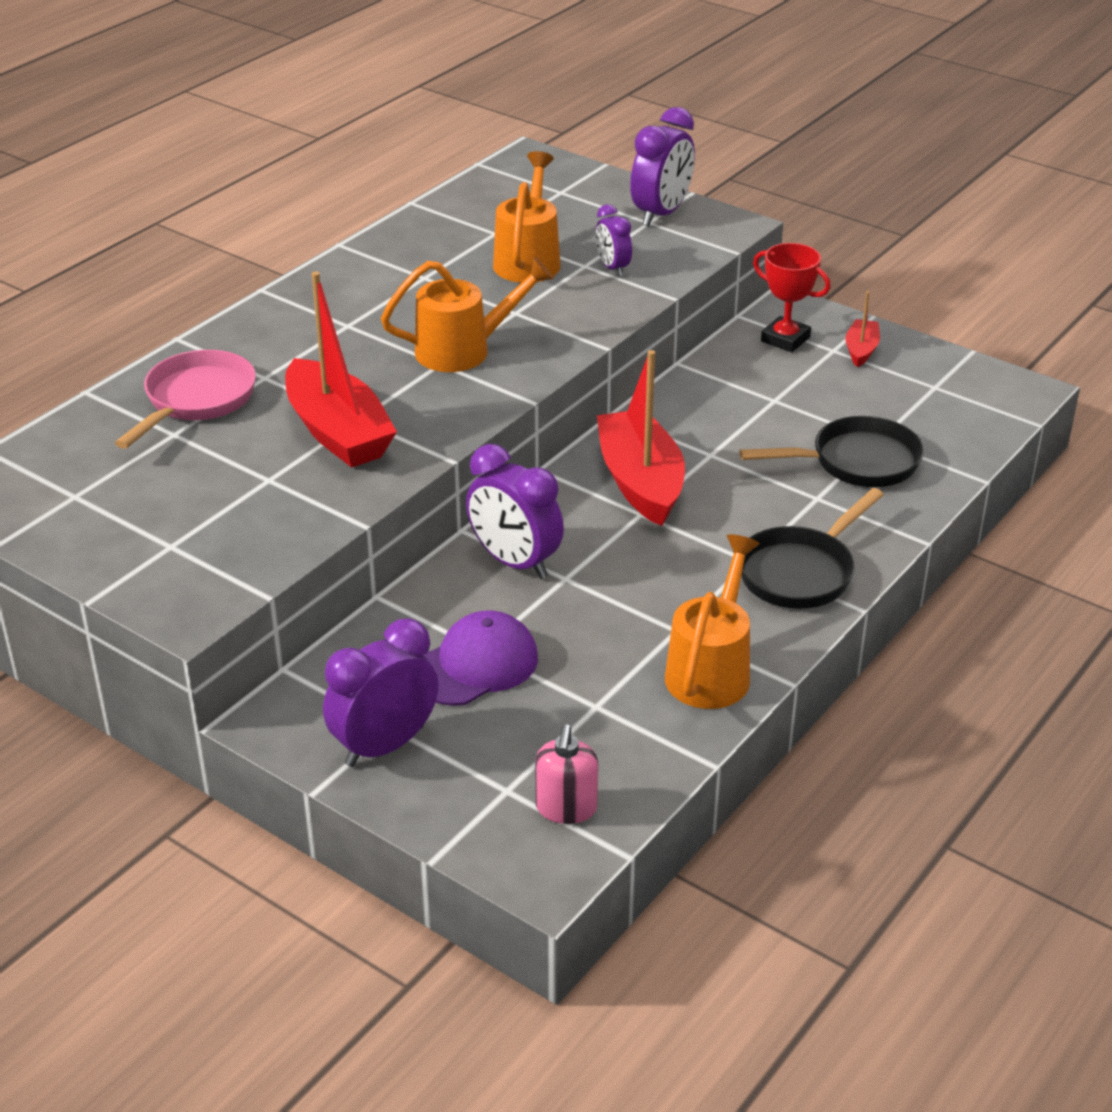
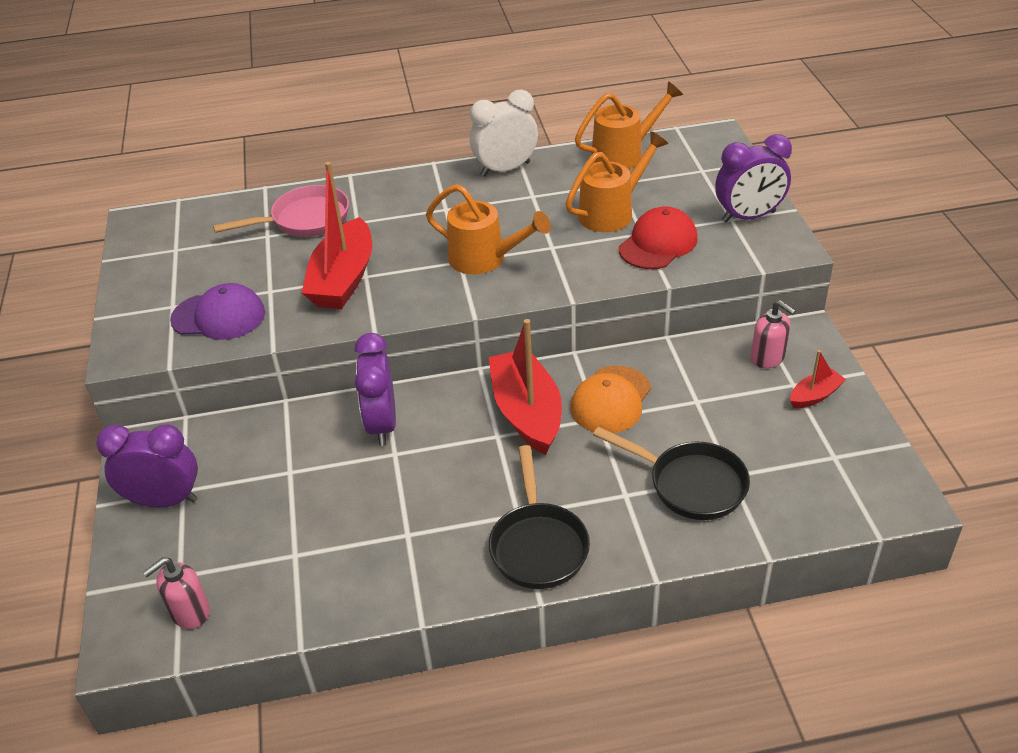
camera: 45 degrees right, 5 degrees up
(356, 265) = (505, 169): none -> white clock
(475, 665) = (272, 480): purple cap -> purple cap (219, 316)
(612, 268) = (658, 243): purple clock -> red cap
(640, 482) = (527, 412): red boat -> red boat turned 45 degrees counterclockwise
(701, 435) = (611, 400): none -> orange cap
(711, 669) = (389, 578): orange watering can -> orange watering can (624, 154)
(785, 339) = (768, 357): red trophy -> pink soap dispenser
(801, 572) = (538, 545): black pan -> black pan turned 90 degrees counterclockwise

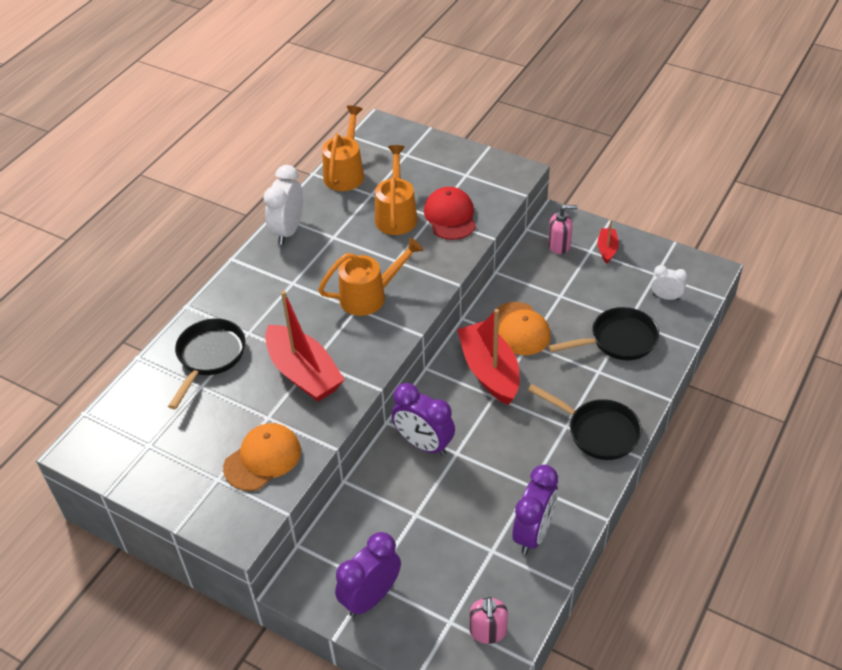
camera: 50 degrees left, 5 degrees up
(219, 316) = (262, 459): purple cap -> orange cap
(304, 220) = (209, 357): pink pan -> black pan
(527, 412) = (489, 371): red boat -> red boat turned 45 degrees clockwise
(748, 217) = (473, 167): purple clock -> purple clock (533, 533)
(809, 485) = (665, 297): none -> white clock

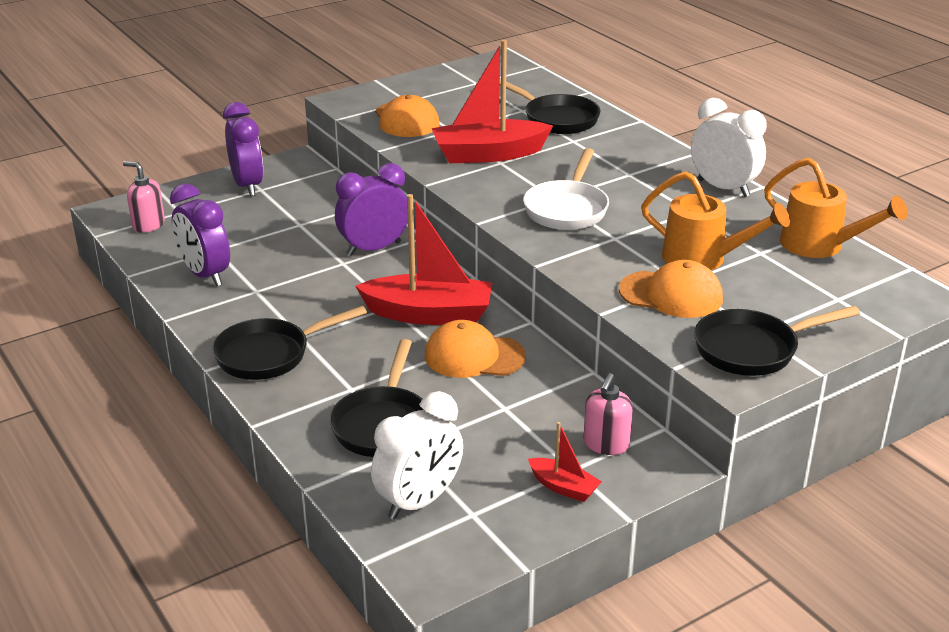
camera: 115 degrees right, 15 degrees down
(370, 296) = (567, 209): orange watering can -> white pan
(450, 216) = (671, 294): red cap -> orange cap
(485, 172) = (752, 349): none -> black pan
(665, 297) = (419, 502): white clock -> white clock, size x1.74

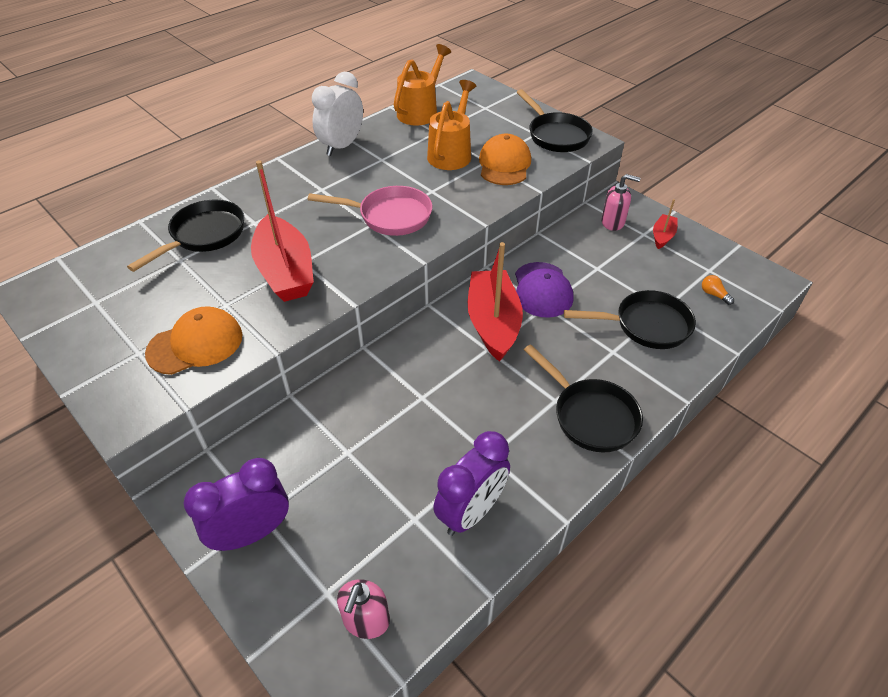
camera: 100 degrees left, 15 degrees up
(373, 249) = (391, 379): purple clock -> none
(419, 502) = (714, 294): white clock -> orange light bulb
(474, 356) = (542, 290): orange cap -> purple cap
(567, 209) = (390, 216): white pan -> pink pan

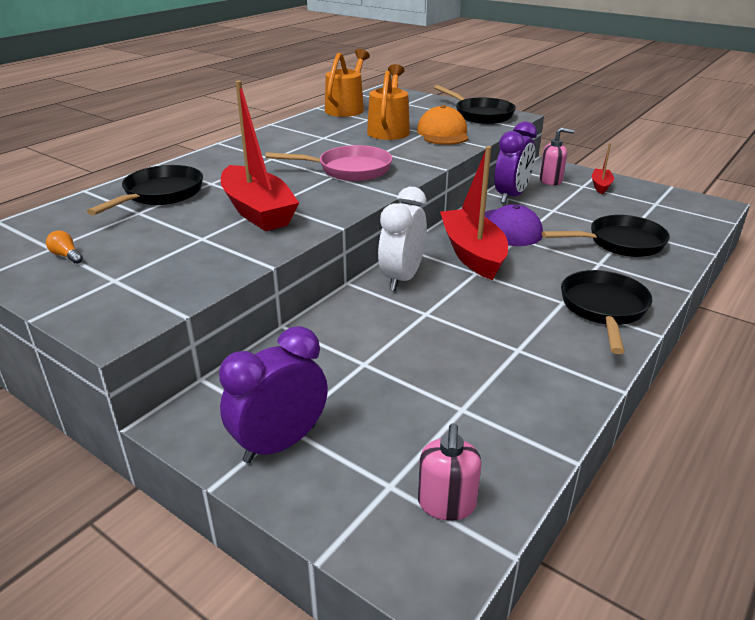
camera: 10 degrees left, 15 degrees down
(195, 344) = (178, 268): orange cap -> none
(341, 146) = (280, 132): white clock -> white clock (402, 278)
(471, 512) = (521, 396): purple clock -> purple clock (511, 196)
(590, 415) = (603, 309): black pan -> black pan turned 120 degrees counterclockwise
(714, 294) = (669, 218): orange light bulb -> orange light bulb (66, 256)

